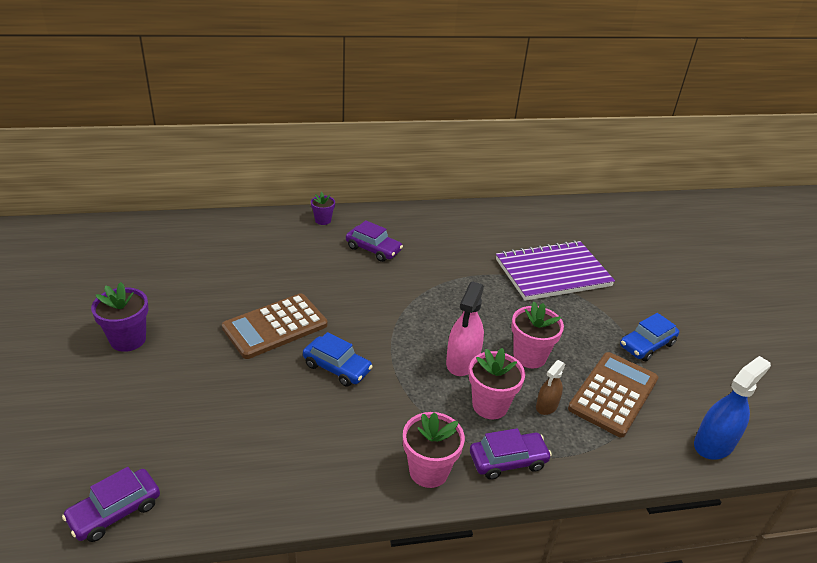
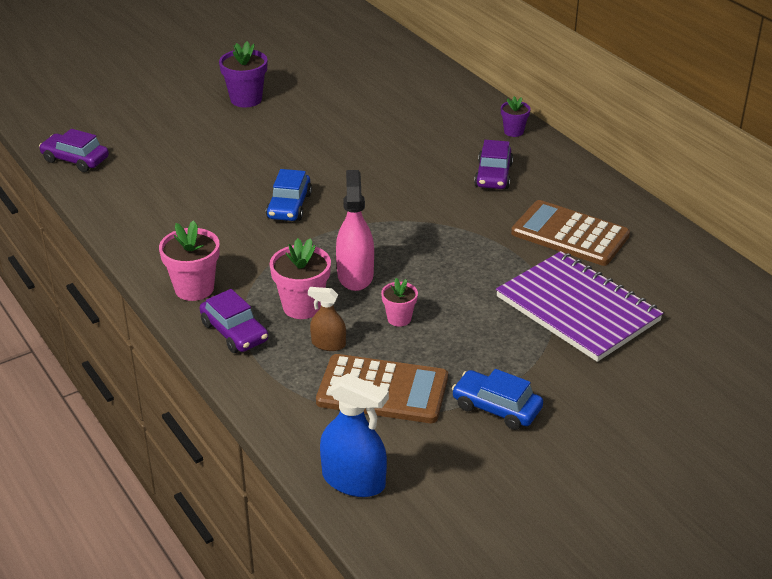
camera: 70 degrees right, 0 degrees up
(275, 326) = (319, 158): brown calculator -> brown calculator (570, 234)
(462, 361) = (355, 275): pink spray bottle -> pink spray bottle turned 90 degrees clockwise
(529, 356) = (399, 318): pink flower pot -> pink flower pot, size x0.60

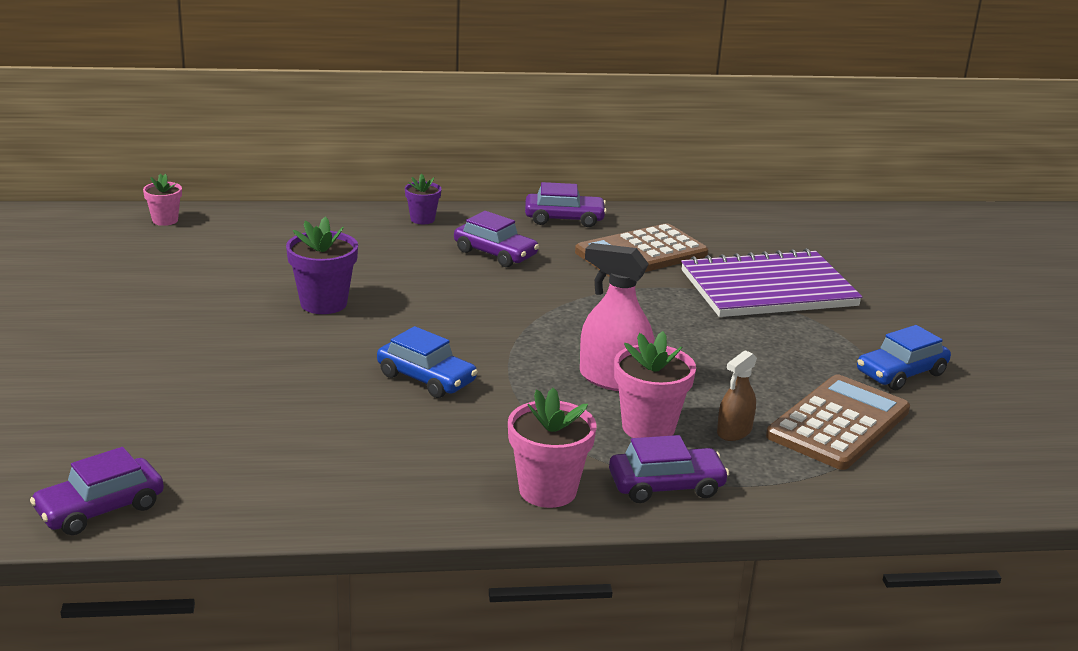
camera: 65 degrees left, 10 degrees down
(246, 99) = (127, 337): purple flower pot -> purple flower pot (323, 303)
(353, 480) = (983, 483): blue spray bottle -> none
(399, 318) = (717, 378): pink flower pot -> pink flower pot (165, 220)
(589, 185) = (564, 219): none -> purple car

